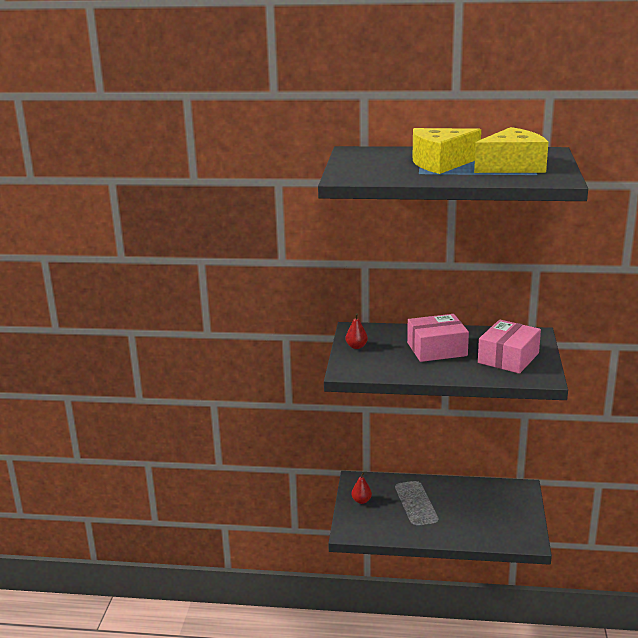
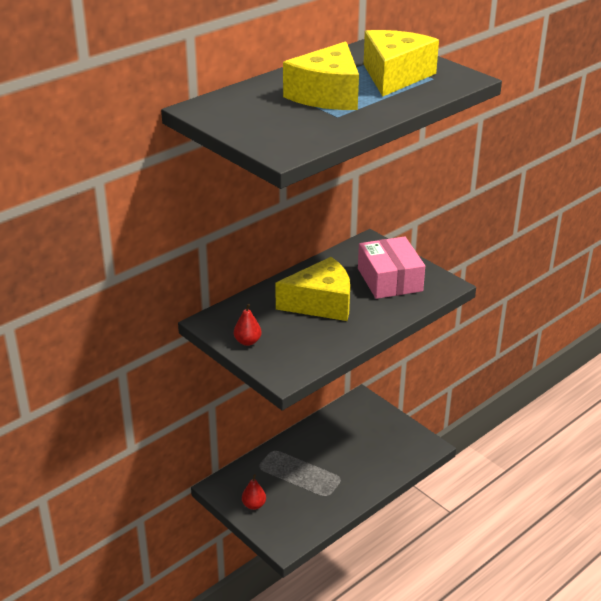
camera: 50 degrees left, 10 degrees up
(437, 349) = (321, 303): pink box -> yellow cheese

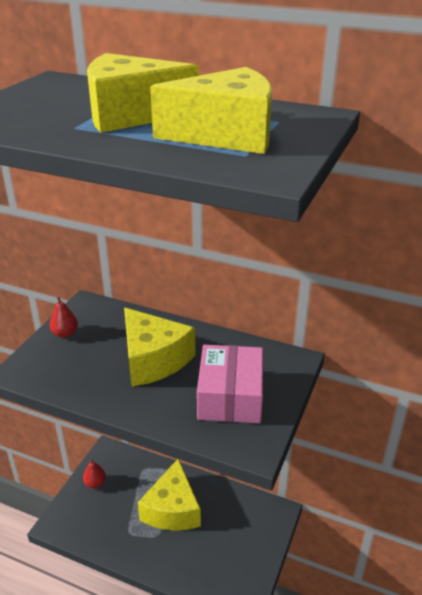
camera: 65 degrees right, 0 degrees up
(319, 460) = (172, 509): none -> yellow cheese
(390, 280) = (230, 396): pink box -> pink box turned 45 degrees counterclockwise

